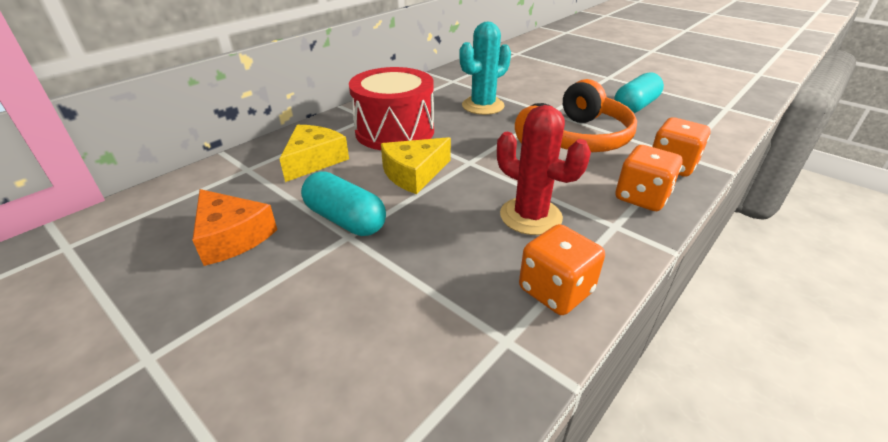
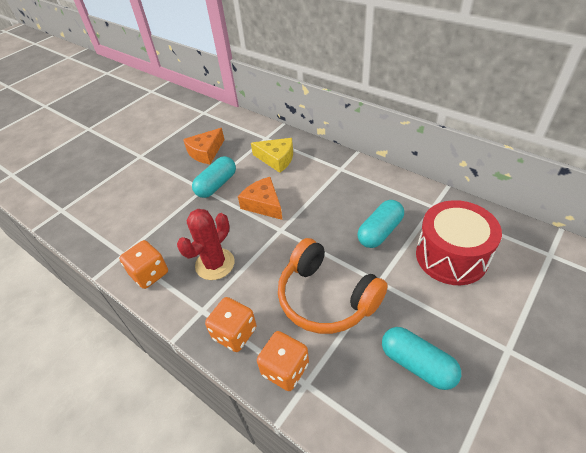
camera: 90 degrees right, 10 degrees up
(394, 131) = (321, 186): red drum -> red drum (451, 256)
(414, 173) = (263, 204): yellow cheese -> orange cheese
(483, 106) = (380, 232): turquoise cactus -> turquoise capsule

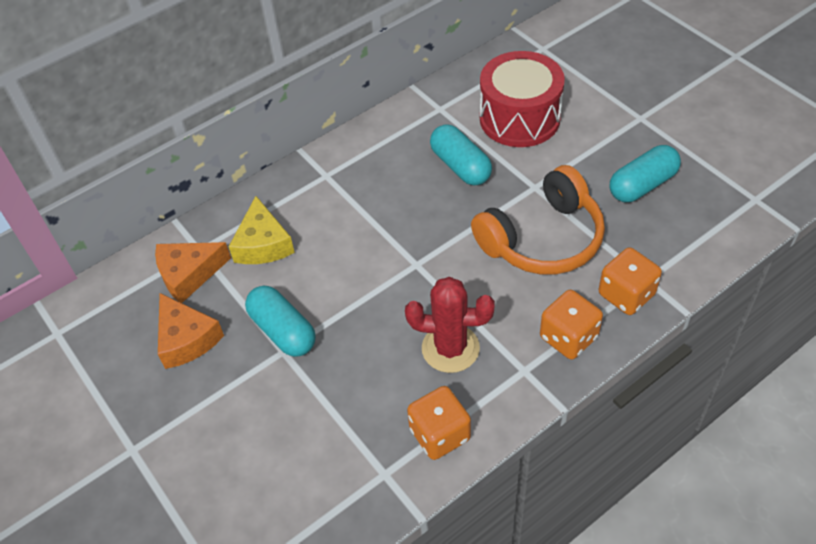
camera: 75 degrees left, 5 degrees up
(215, 264) = (450, 348): red cactus -> red cactus turned 45 degrees counterclockwise
(263, 204) = (357, 275): orange cheese -> orange cheese (189, 274)
(276, 159) = (263, 244): yellow cheese -> yellow cheese turned 135 degrees clockwise

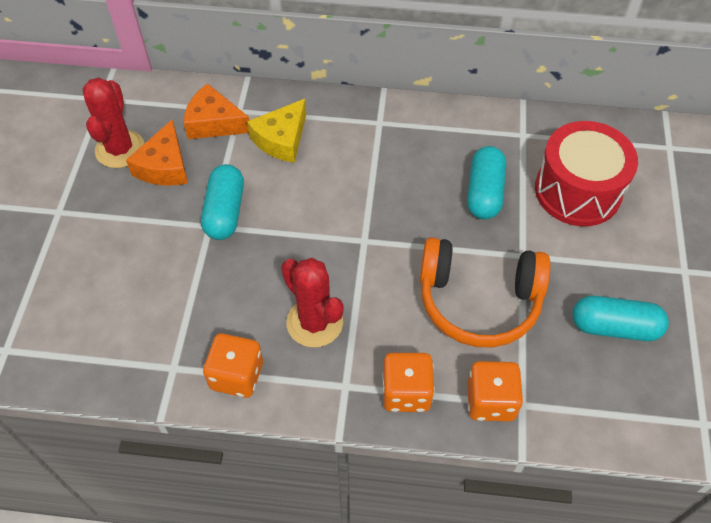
camera: 40 degrees right, 5 degrees up
(128, 358) = (120, 149): none -> red cactus

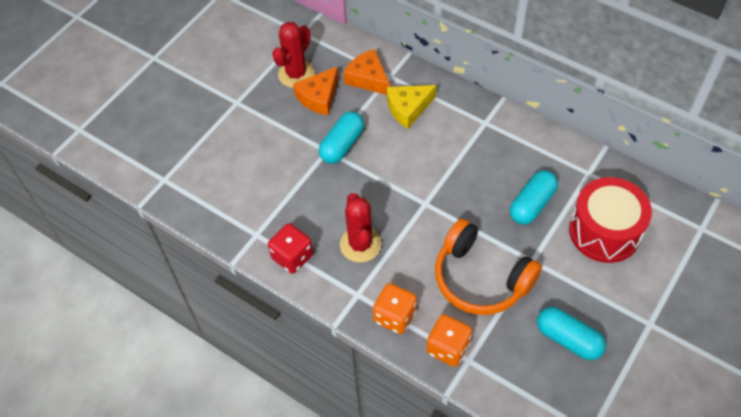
camera: 30 degrees right, 0 degrees up
(237, 375) = (292, 257): orange dice -> red dice

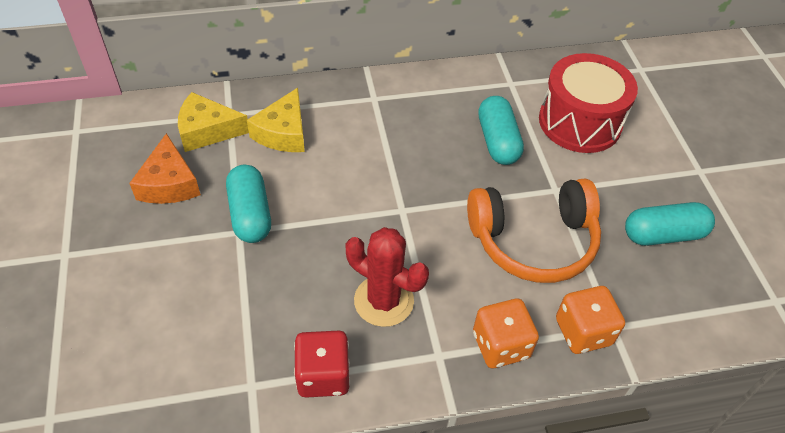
camera: 50 degrees left, 5 degrees down
(296, 74) = (114, 177): red cactus -> none
(368, 78) = (207, 131): orange cheese -> yellow cheese

